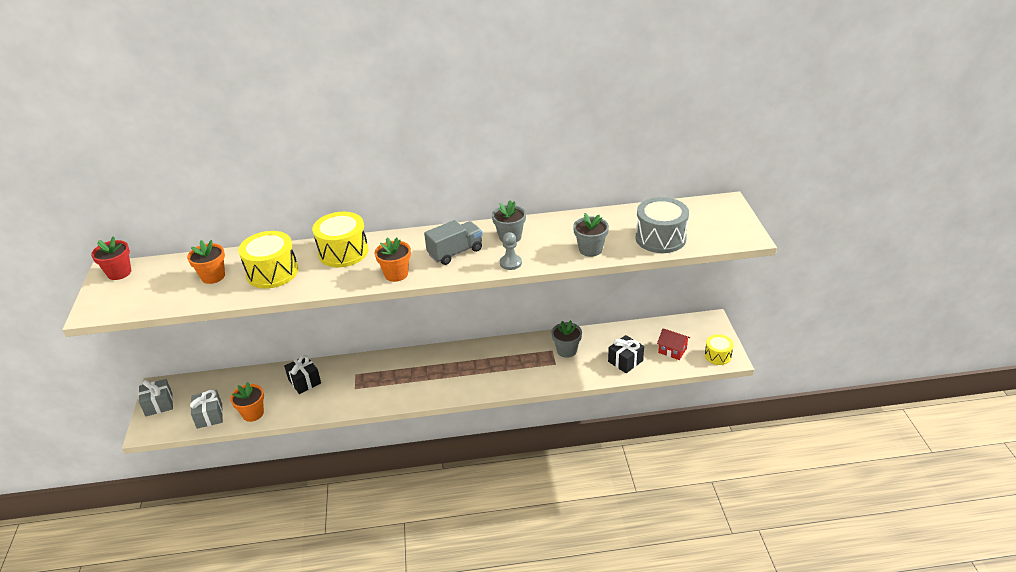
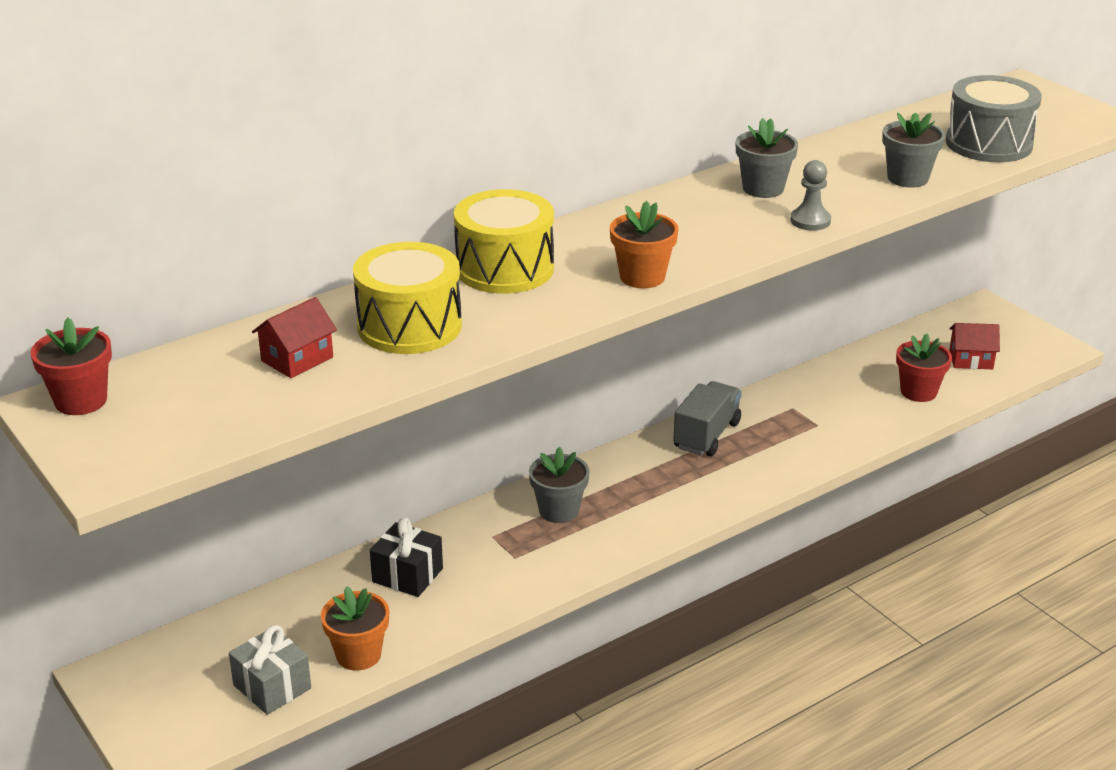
camera: 30 degrees left, 5 degrees down
(159, 404) = (139, 703): grey gift -> none
(213, 276) = (297, 359): orange flower pot -> red house
(455, 252) = (702, 227): grey truck -> grey truck (706, 435)
(566, 350) = (816, 402): grey flower pot -> grey flower pot (559, 510)
(625, 361) = (918, 392): black gift -> red flower pot
(718, 355) = (1039, 349): yellow drum -> none

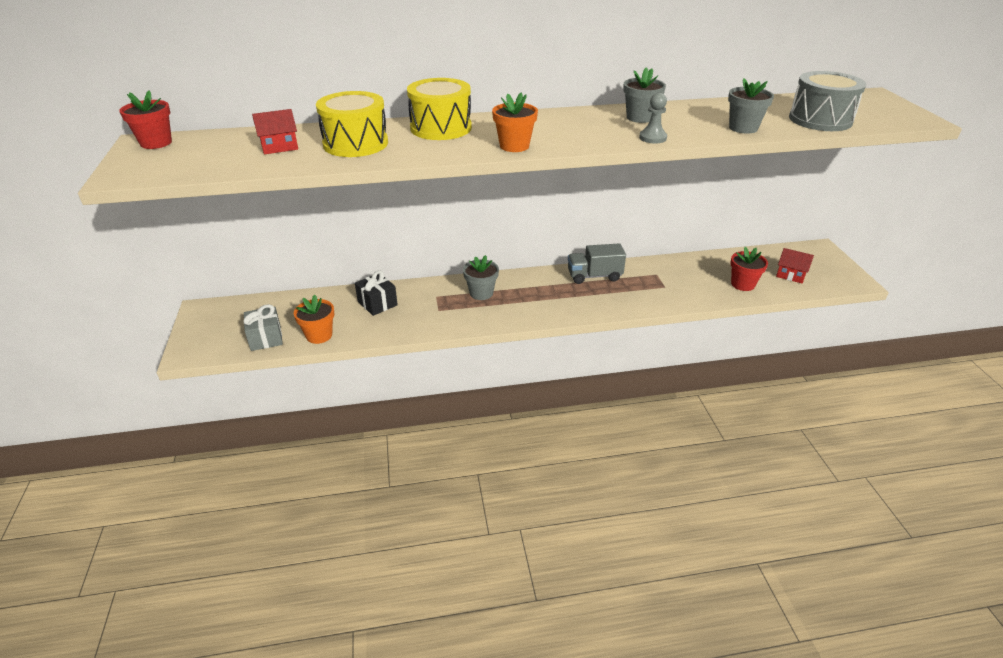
camera: 25 degrees right, 5 degrees up
(706, 435) = (594, 276): grey truck -> grey truck turned 150 degrees counterclockwise

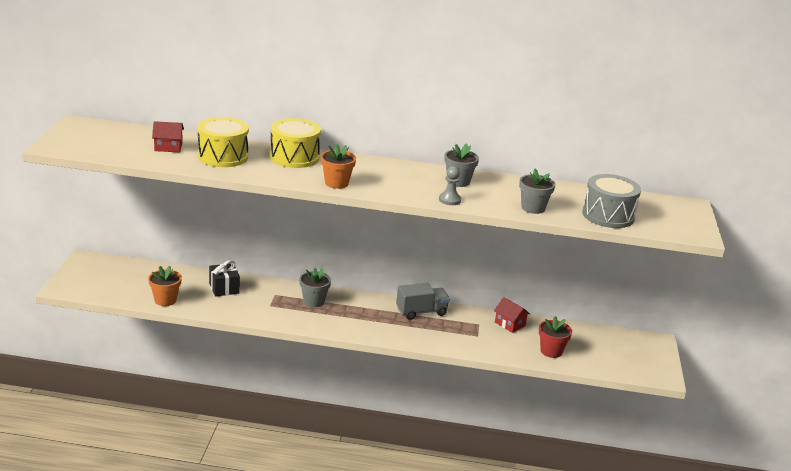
camera: 15 degrees right, 10 degrees down
(156, 143) = (86, 126): red flower pot -> none
(266, 338) = (124, 292): grey gift -> none
(594, 276) = (421, 312): grey truck -> grey truck turned 150 degrees clockwise
(791, 275) = (604, 355): red house -> red house (510, 324)

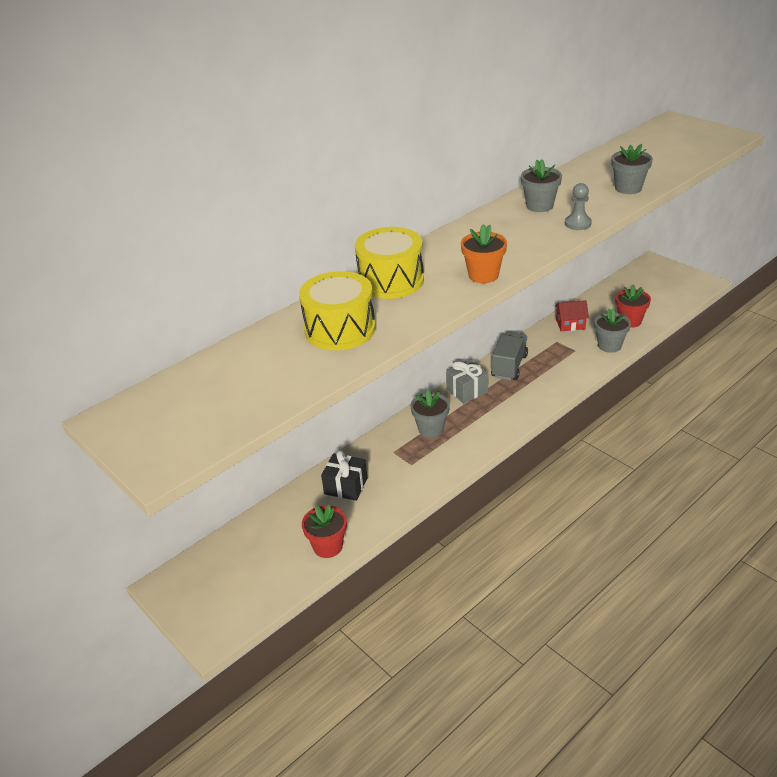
camera: 45 degrees left, 10 degrees up
(165, 300) = (328, 546): orange flower pot -> red flower pot
(168, 147) = (270, 363): red house -> none
(372, 303) = (467, 390): none -> grey gift
(504, 350) = (609, 345): none -> grey flower pot
(608, 215) = (669, 160): grey drum -> none

